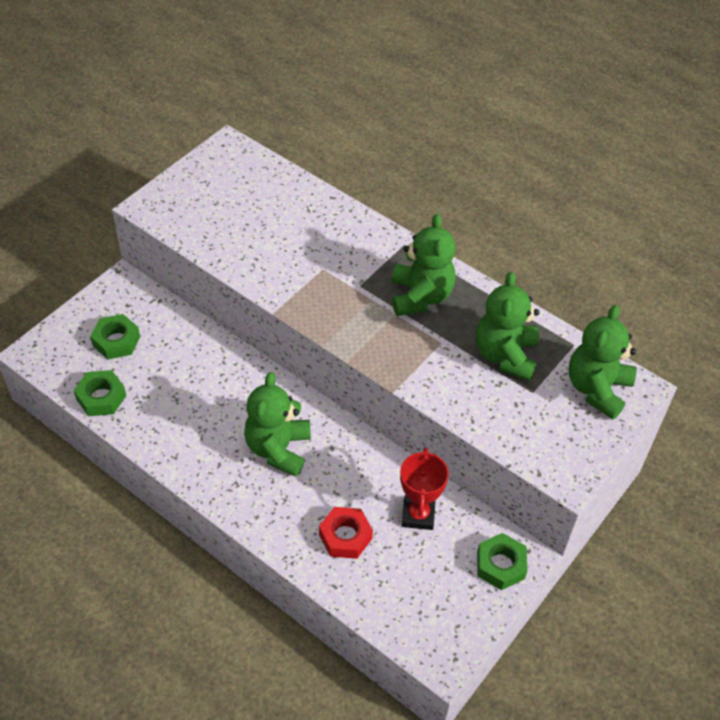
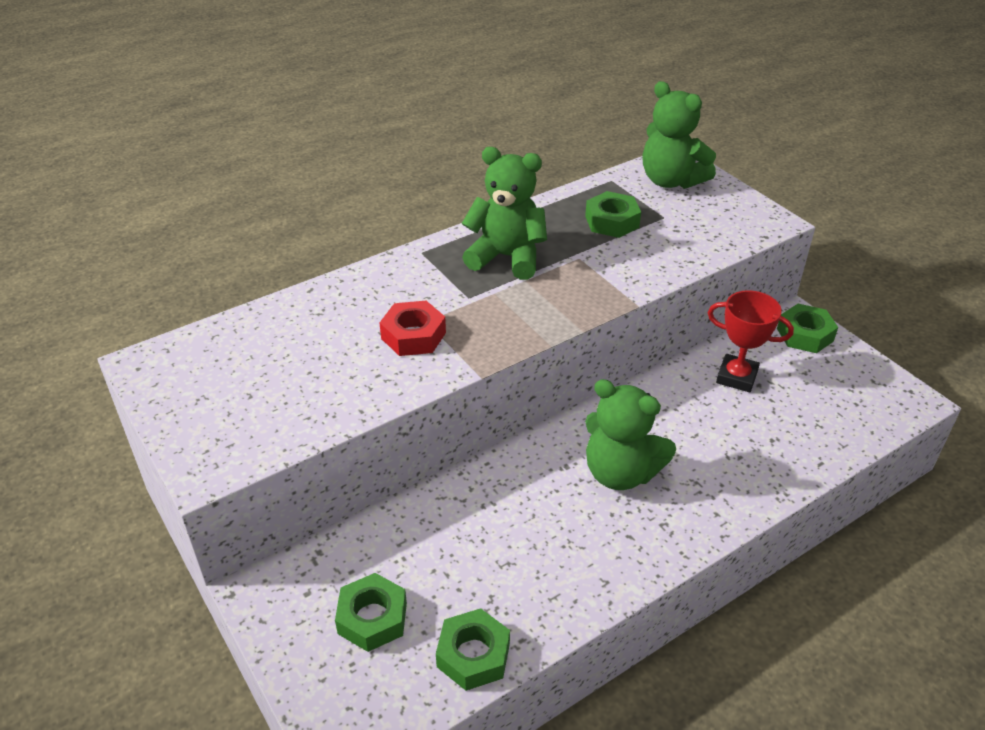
camera: 70 degrees left, 10 degrees down
(345, 536) = (756, 440): red nut -> red nut (413, 336)
(505, 355) = (612, 221): green teddy bear -> green nut

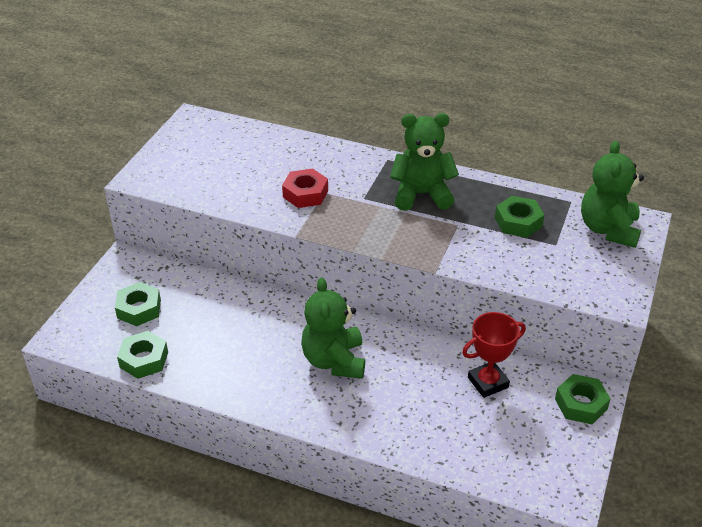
camera: 55 degrees right, 0 degrees up
(507, 257) = (421, 194): green teddy bear -> green teddy bear turned 75 degrees counterclockwise
(736, 377) = (488, 382): red trophy -> red trophy turned 75 degrees clockwise

